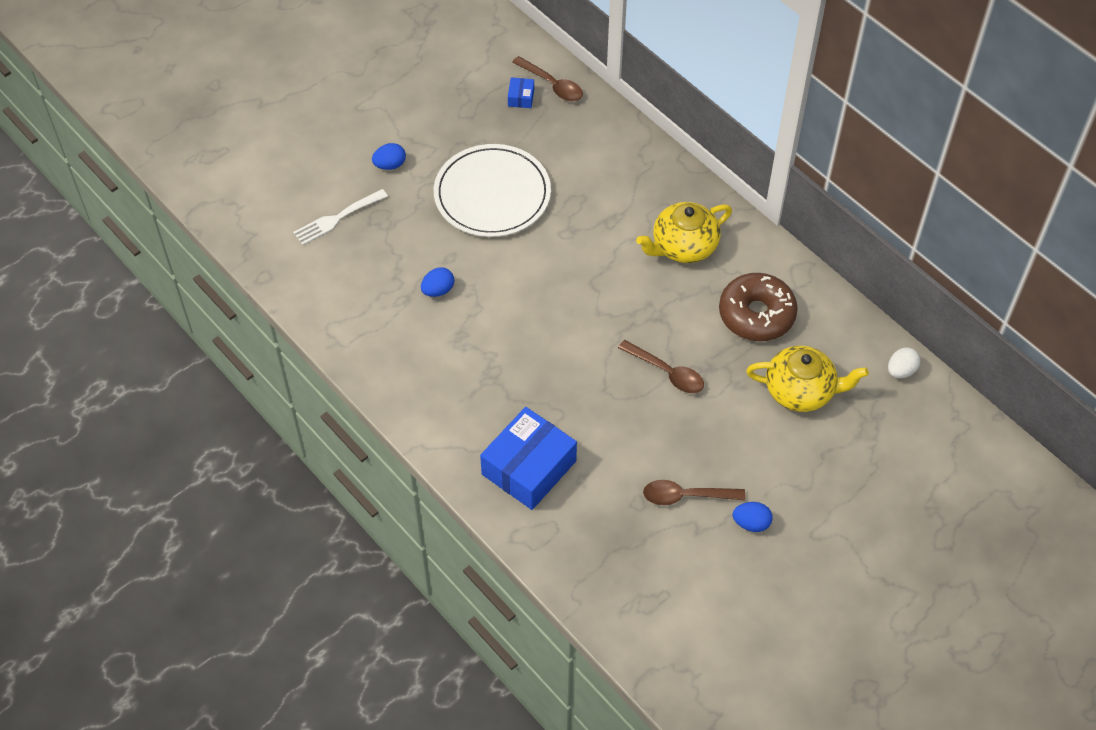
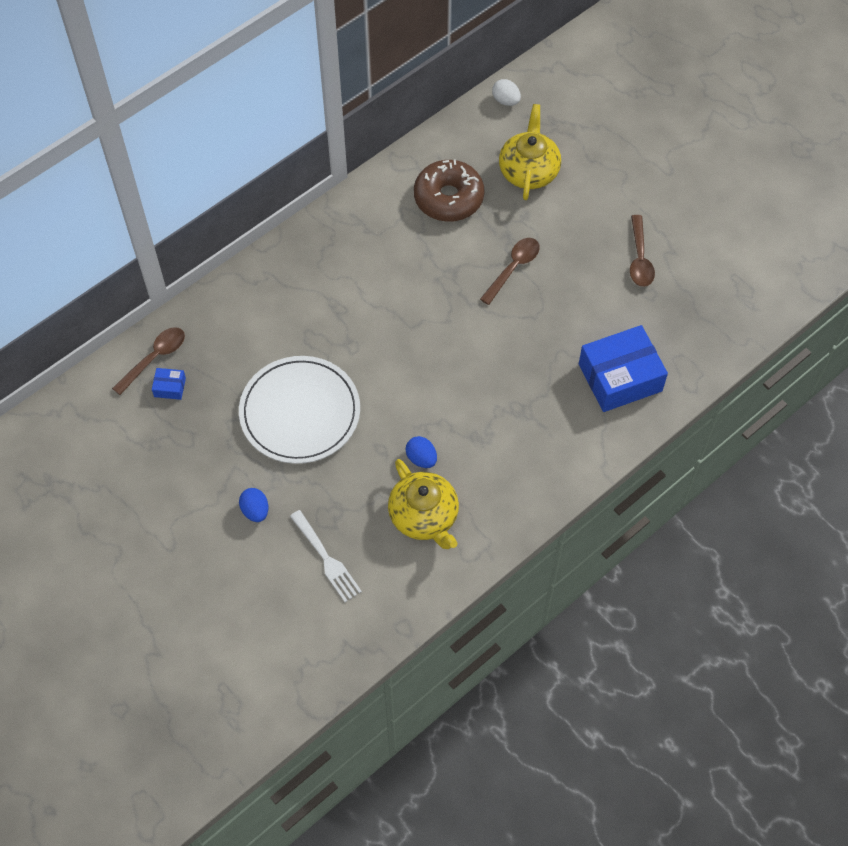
camera: 90 degrees left, 5 degrees up
(529, 467) = (620, 377): blue box -> blue box turned 60 degrees counterclockwise
(683, 246) = (370, 250): yellow teapot -> yellow teapot (424, 516)
(751, 523) = (662, 214): blue egg -> none

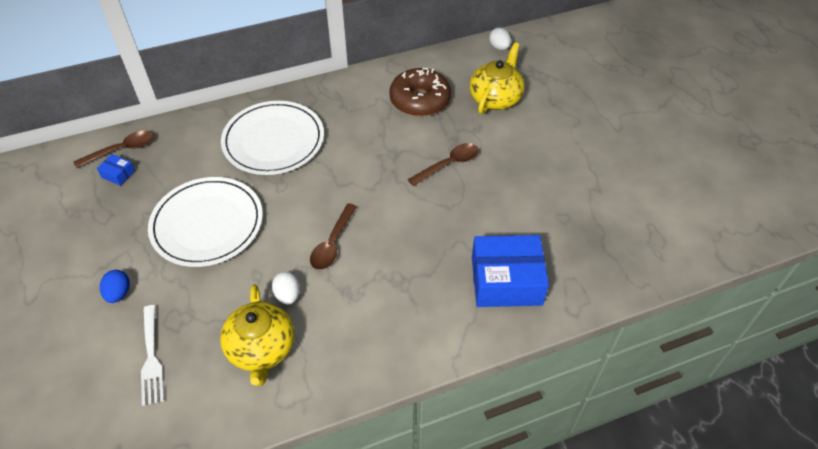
camera: 20 degrees right, 10 degrees down
(315, 296) = (273, 140): none -> white plate
(421, 458) = (288, 295): blue egg -> white egg
(639, 258) = (565, 187): brown spoon -> brown spoon (332, 243)

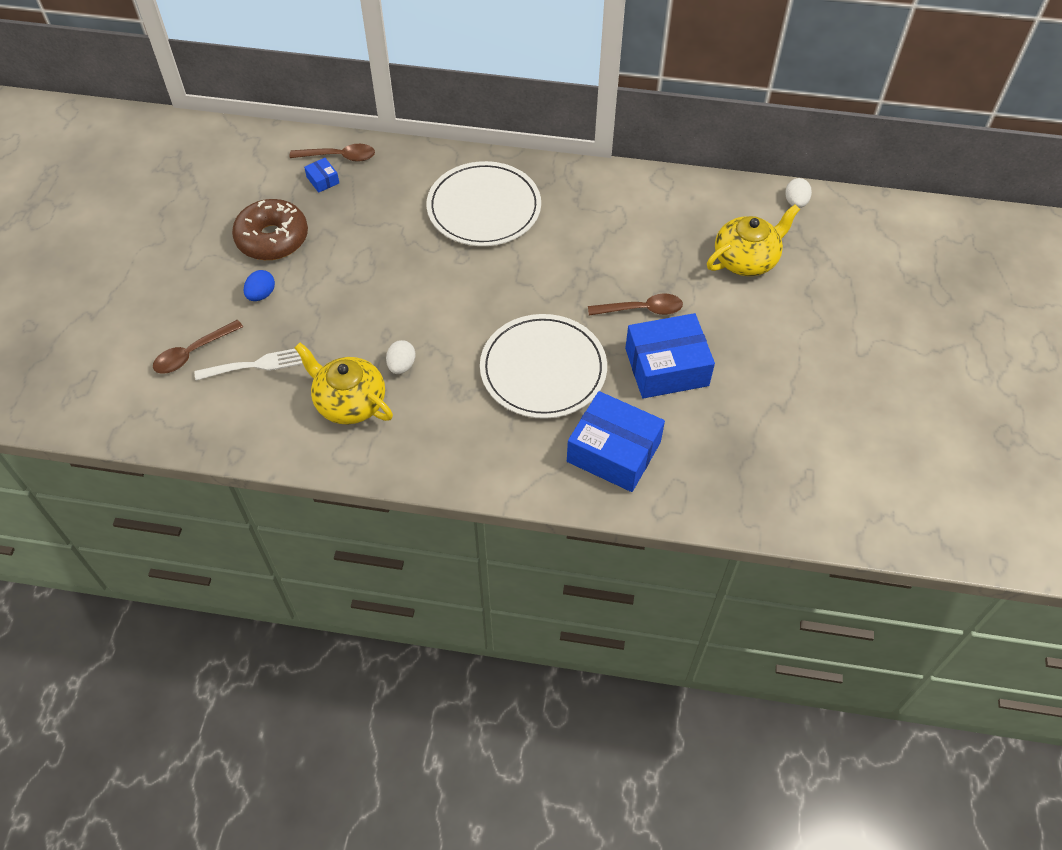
camera: 30 degrees right, 5 degrees up
(151, 358) = (256, 365): white fork -> white fork turned 120 degrees counterclockwise
(207, 224) = (372, 265): white plate -> white plate (543, 369)
(261, 349) = (349, 402): yellow teapot -> yellow teapot turned 105 degrees clockwise
(332, 243) = (473, 336): brown spoon -> brown spoon (193, 353)
(420, 100) = (661, 227): brown donut -> brown donut (272, 238)
(497, 198) = (666, 367): none -> blue box

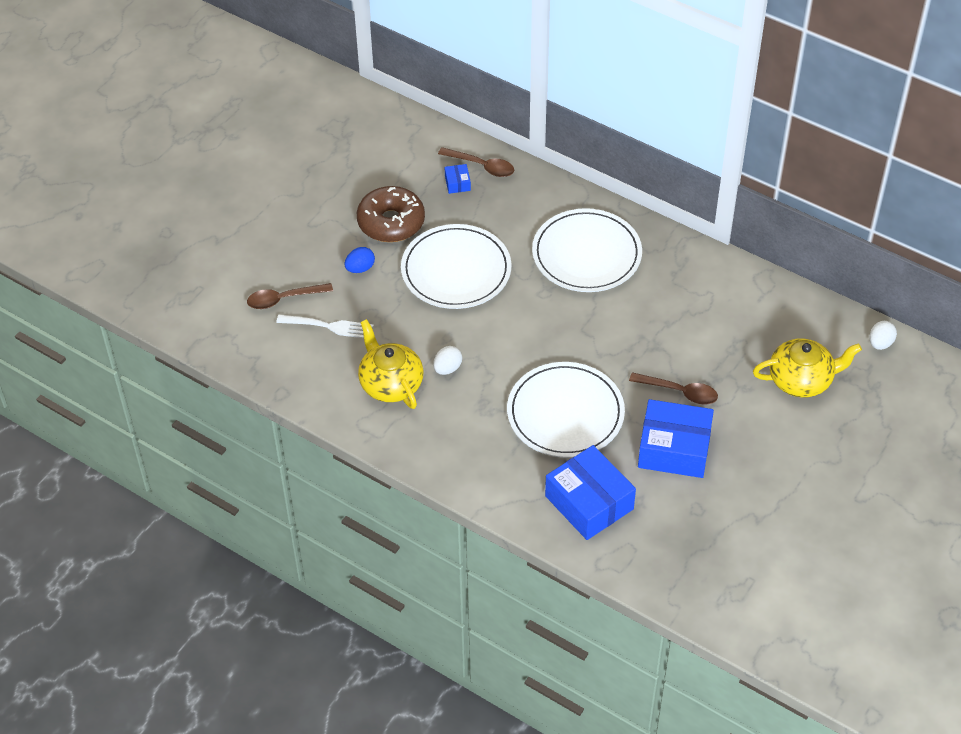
camera: 25 degrees right, 5 degrees down
(362, 264) = (456, 270): none -> white plate

